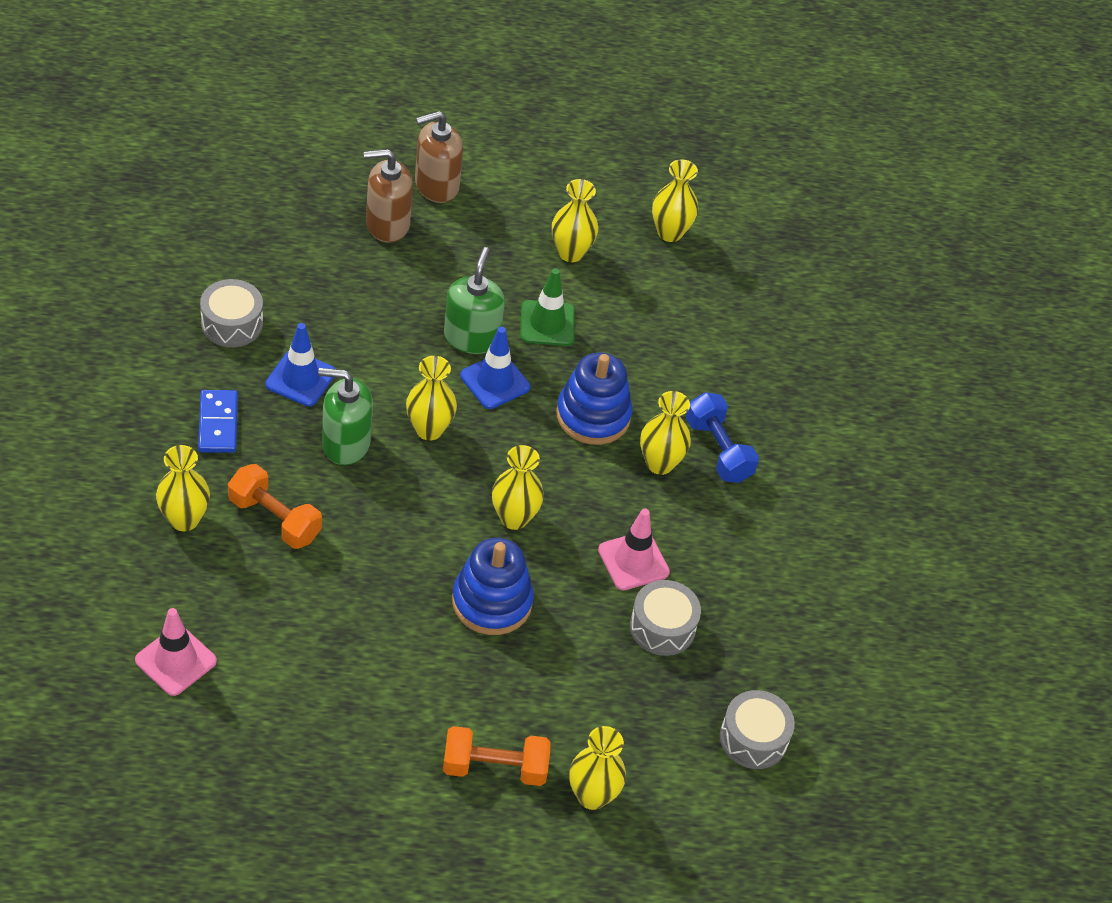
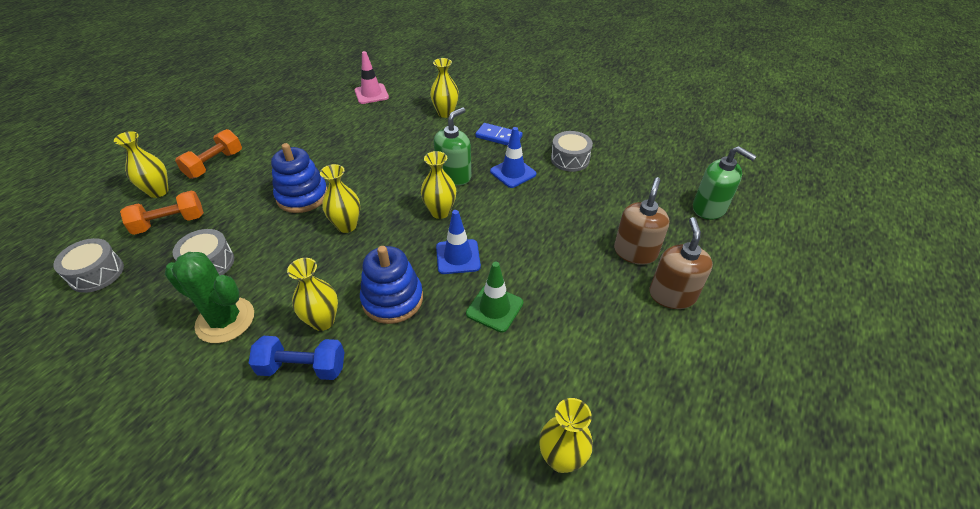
camera: 125 degrees right, 5 degrees down
(274, 519) = (423, 139): orange dumbbell -> orange dumbbell (170, 223)
(471, 337) = (504, 259): green soap dispenser -> green soap dispenser (709, 208)
(570, 252) = (564, 357): yellow vase -> none
(633, 561) = (265, 270): pink traffic cone -> none
(717, 553) = (225, 320): none -> green cactus

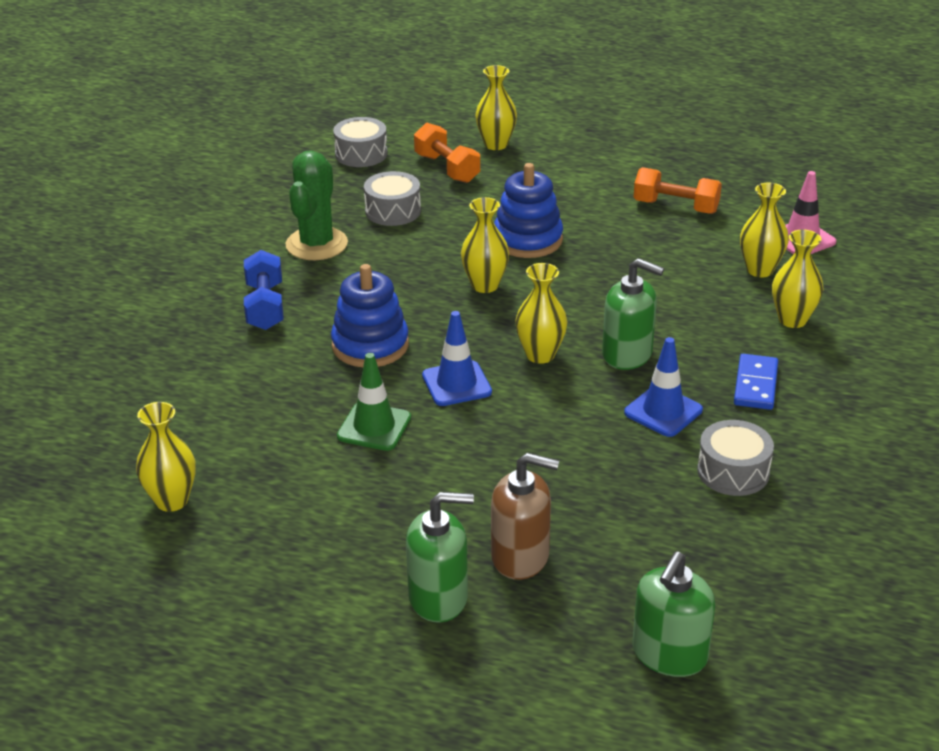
camera: 80 degrees right, 10 degrees down
(215, 164) = (561, 163): orange dumbbell -> orange dumbbell (675, 207)
(323, 321) = (327, 304): yellow vase -> yellow vase (760, 270)
(672, 295) = (439, 598): brown soap dispenser -> green soap dispenser

